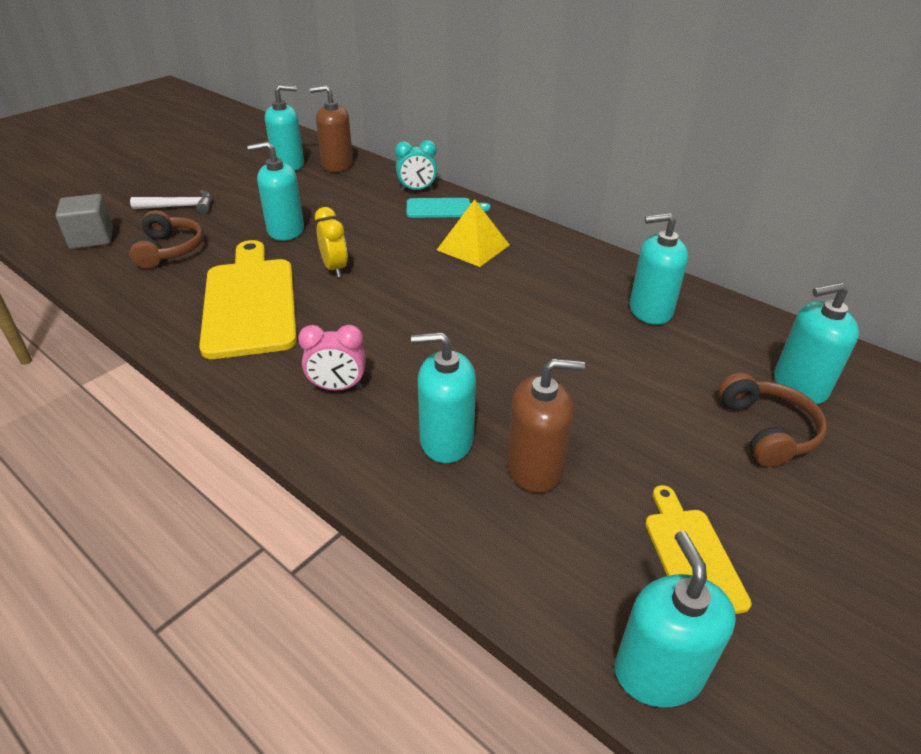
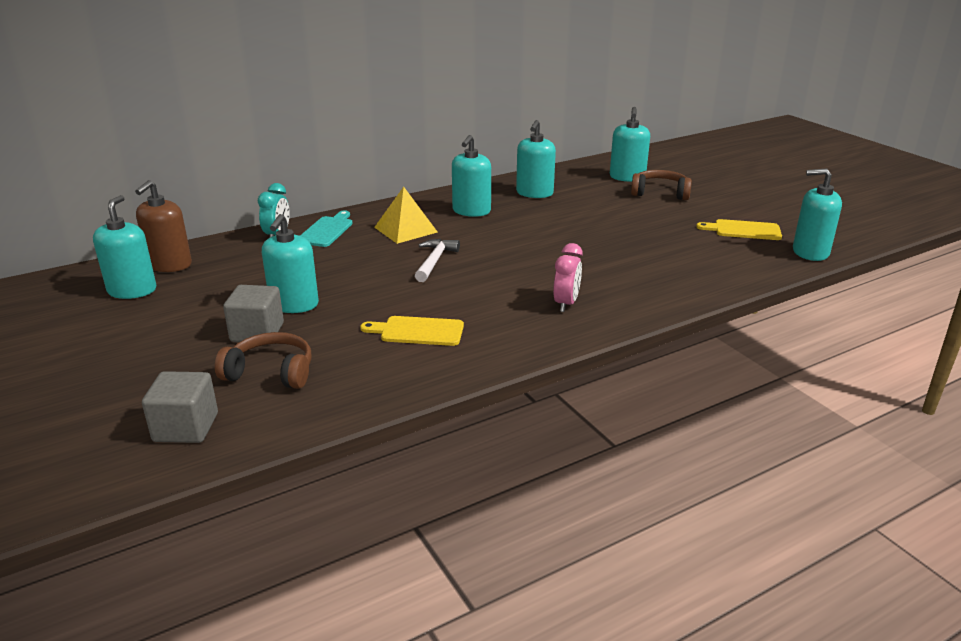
camera: 70 degrees left, 10 degrees down
(179, 207) = (164, 364): white hammer -> white hammer (434, 261)
(233, 228) = (257, 332): none -> grey cube
(250, 302) = (418, 331): yellow cutting board -> yellow cutting board, size x0.52
(334, 268) = (391, 288): yellow clock -> none
(446, 440) = (638, 274): turquoise soap dispenser -> turquoise soap dispenser (471, 211)
(535, 468) = (671, 253): brown soap dispenser -> none

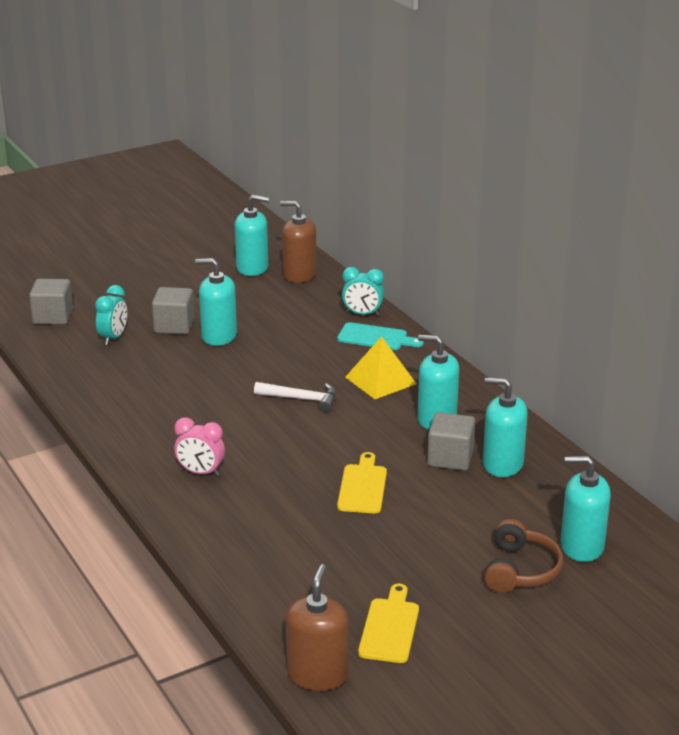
camera: 90 degrees right, 0 degrees up
(271, 372) = (113, 338): brown headphones -> turquoise clock
(418, 331) = (162, 395): yellow cutting board -> yellow cutting board (362, 486)
(528, 208) = (450, 458): none -> grey cube
(810, 252) = (317, 675): turquoise soap dispenser -> brown soap dispenser

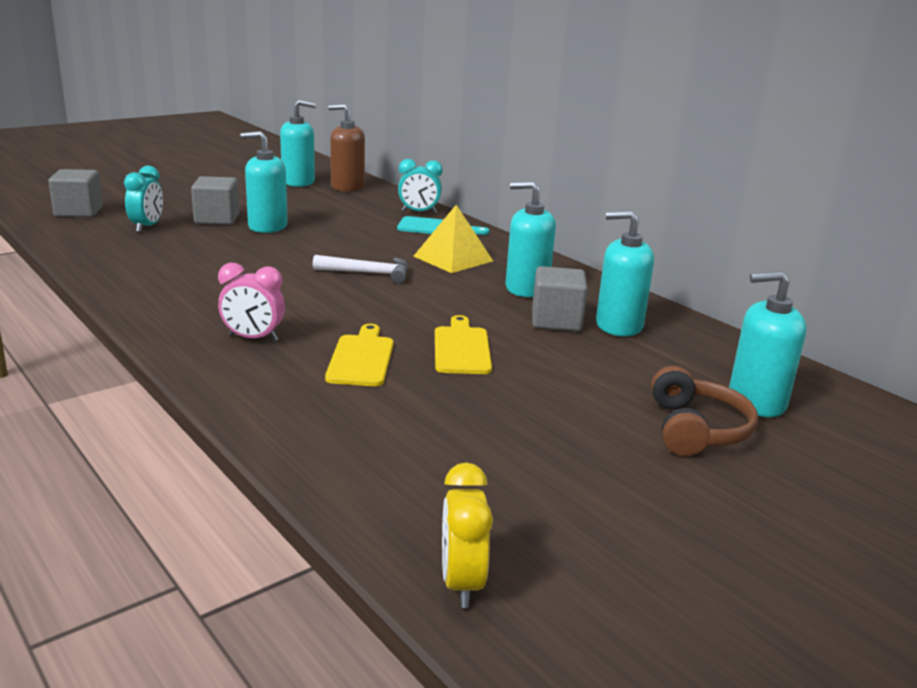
camera: 10 degrees left, 5 degrees down
(317, 675) = (462, 583): brown soap dispenser -> yellow clock
(390, 627) = (551, 507): yellow cutting board -> yellow cutting board (361, 358)

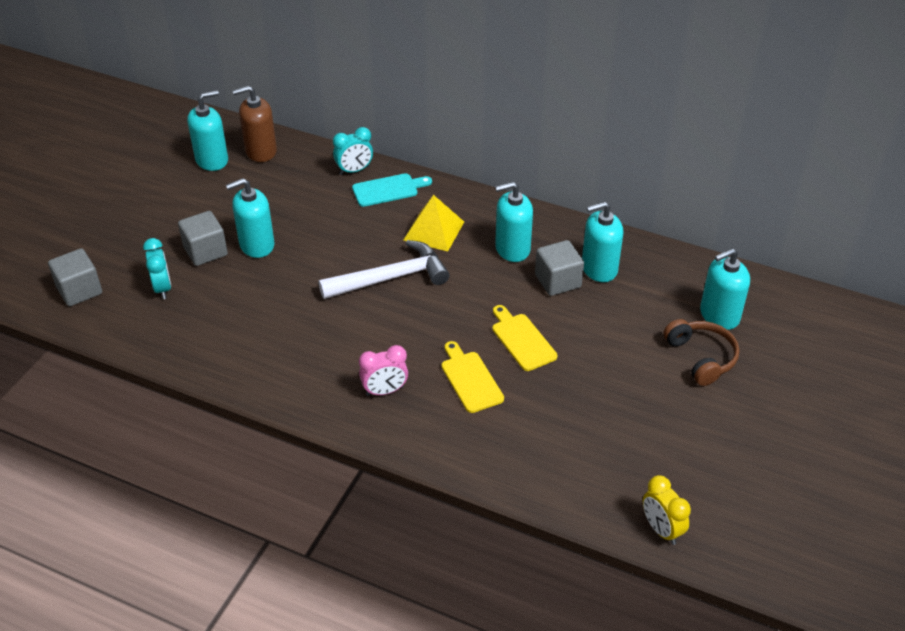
camera: 25 degrees left, 20 degrees up
(368, 273) = (391, 278): white hammer -> white hammer, size x1.60

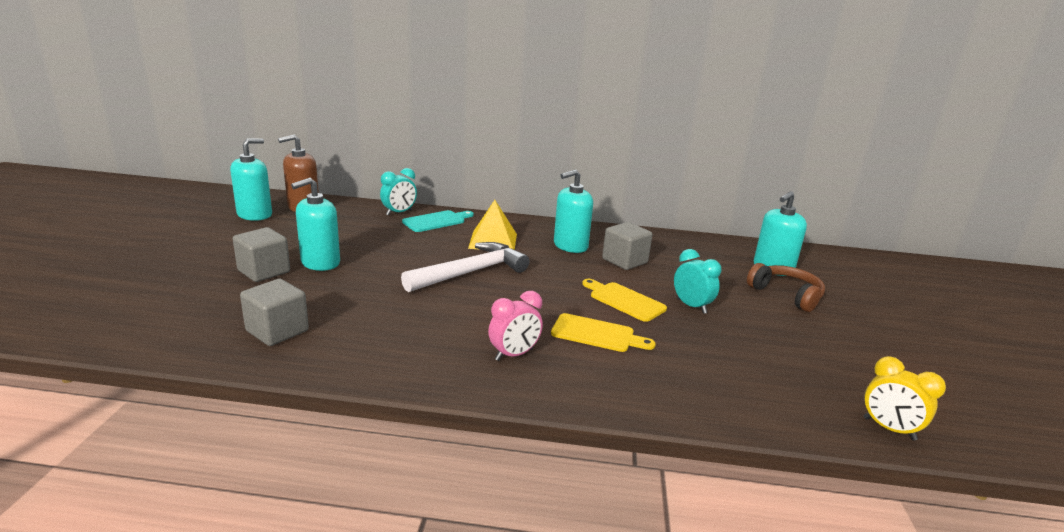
camera: 20 degrees left, 20 degrees down
(79, 290) = (108, 314): grey cube -> grey cube (277, 331)
(162, 288) = (218, 302): turquoise clock -> turquoise clock (691, 306)
(470, 379) = (597, 334): yellow cutting board -> yellow cutting board turned 150 degrees clockwise
(599, 268) = (652, 251): turquoise soap dispenser -> none

